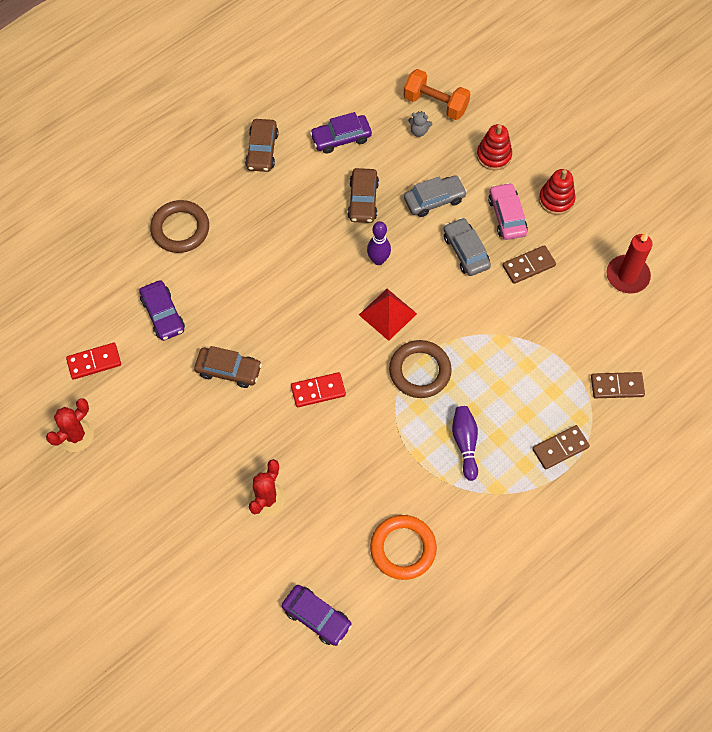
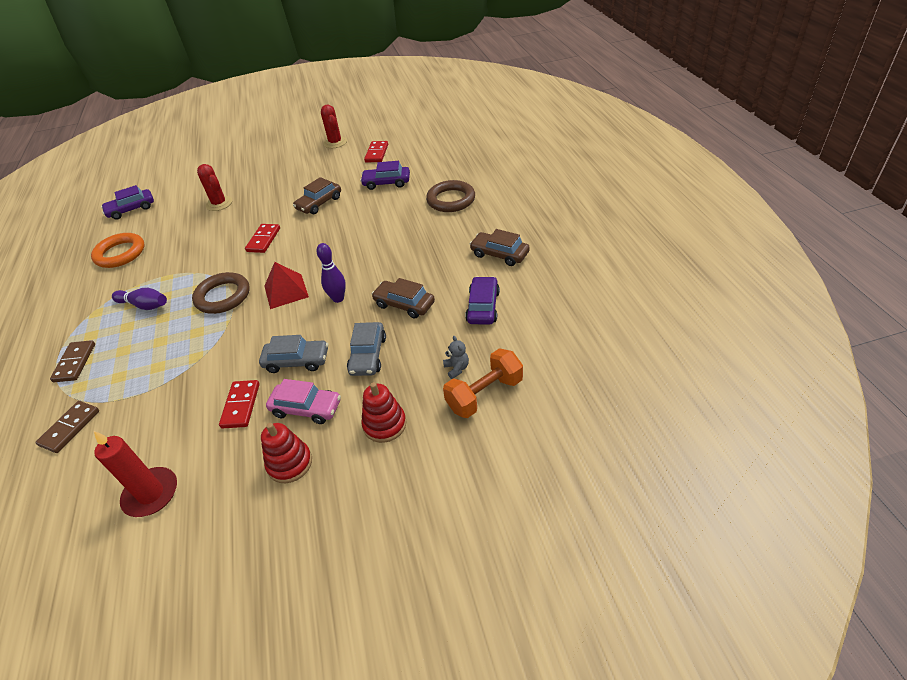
camera: 120 degrees right, 20 degrees down
(419, 131) = (456, 368): grey teddy bear -> grey teddy bear turned 120 degrees clockwise
(528, 265) = (241, 405): brown domino -> red domino

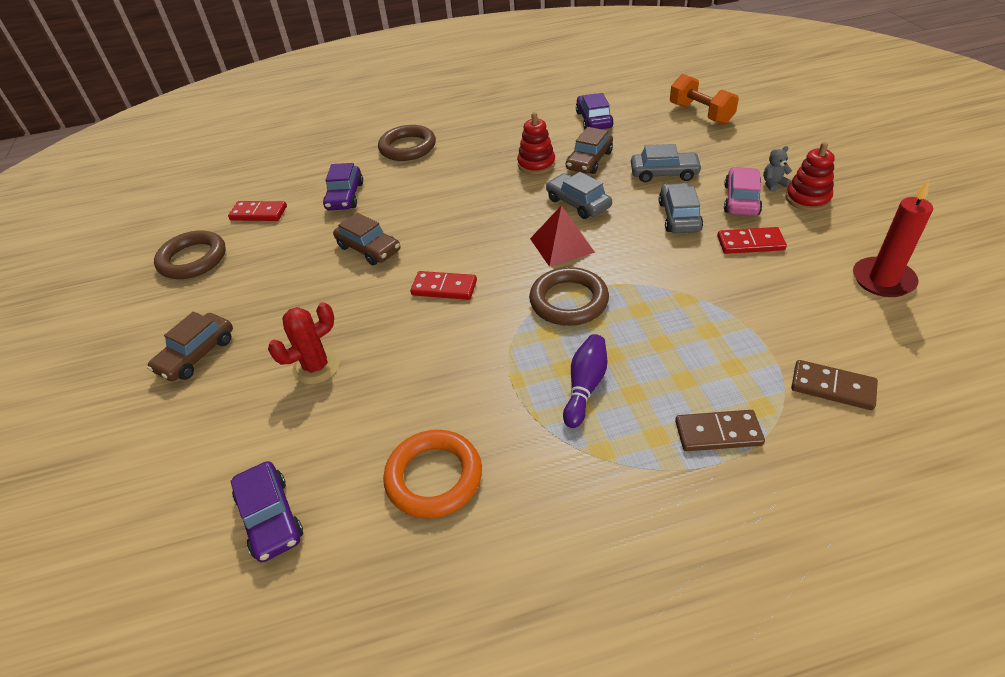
camera: 90 degrees left, 0 degrees up
(335, 142) = (193, 259): red cactus -> brown ring
(338, 298) = (578, 203): purple bowling pin -> grey car
(384, 424) = (746, 155): red stacking toy -> red stacking toy (536, 164)
(456, 368) = (674, 127): grey teddy bear -> grey teddy bear (773, 184)
(483, 307) = (594, 120): purple car -> purple car turned 75 degrees clockwise
(499, 254) = (516, 115): brown car -> brown car (196, 354)

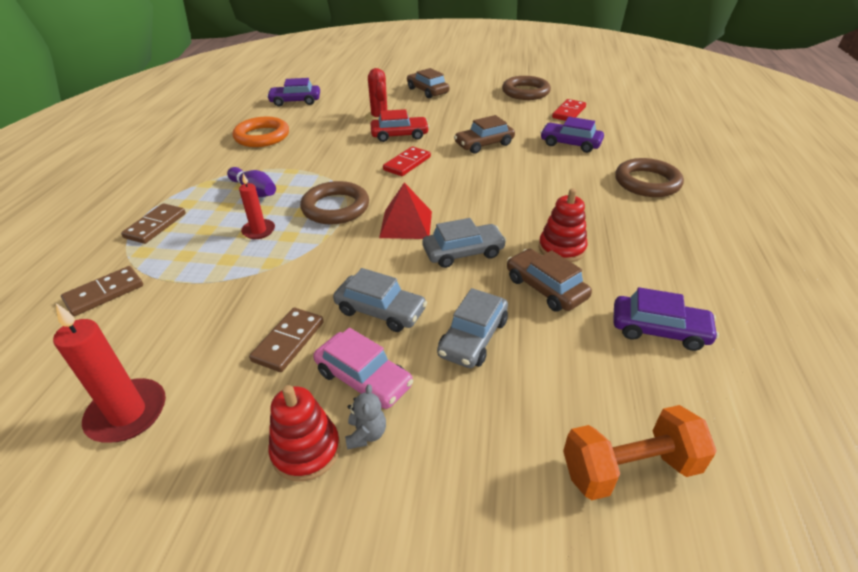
camera: 110 degrees right, 5 degrees down
(370, 323) = (399, 135): none -> red car
(650, 335) = (259, 231): none -> red candle
(750, 243) = (289, 341): red domino -> brown domino

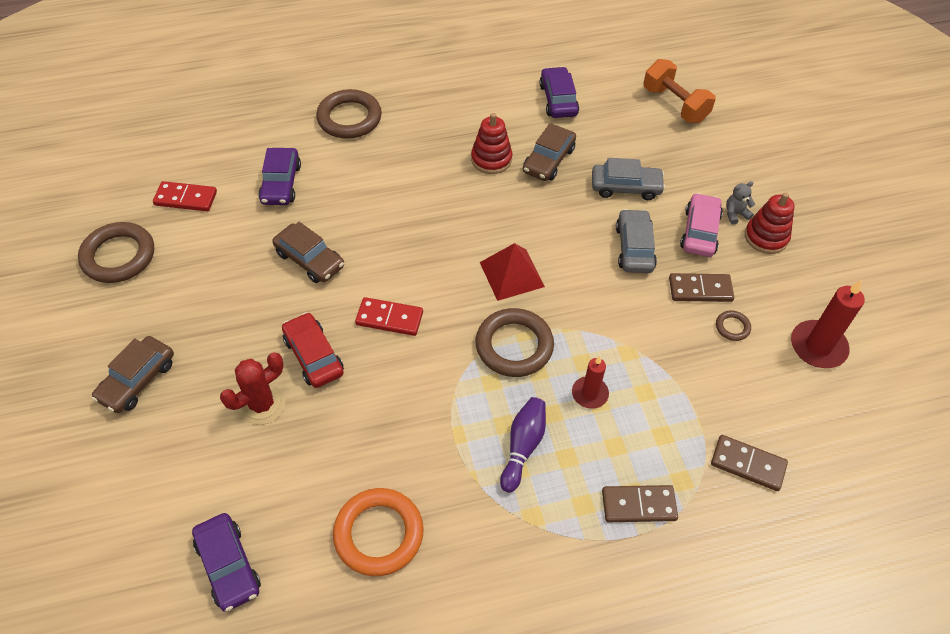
camera: 115 degrees left, 15 degrees up
(224, 346) = (732, 327): none -> brown ring
(463, 252) = (532, 219): grey car -> none

